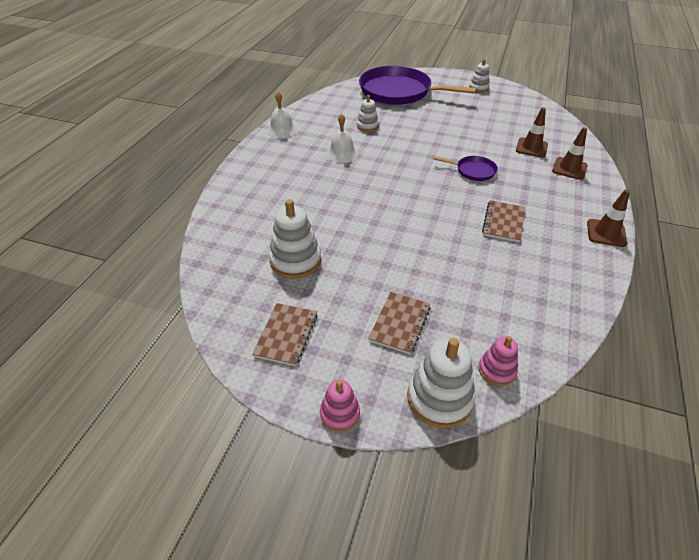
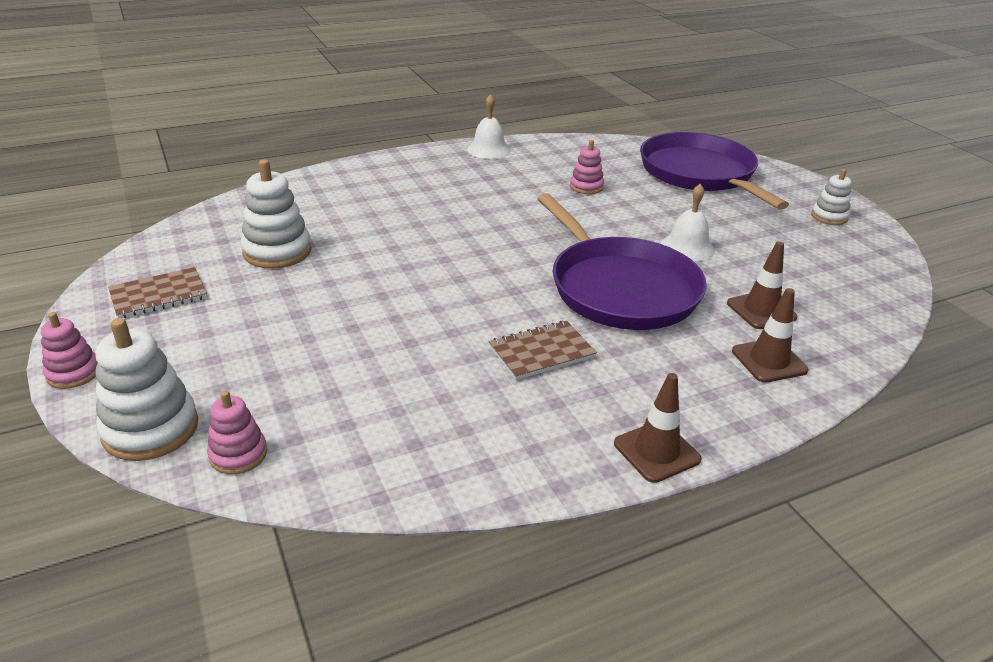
camera: 45 degrees right, 10 degrees down
(342, 153) = (504, 196): white bell -> white bell (687, 247)
(367, 126) = (586, 187): white stacking toy -> pink stacking toy
(400, 323) = (248, 353): brown notebook -> none
(473, 171) = (620, 288): purple pan -> purple pan, size x2.25

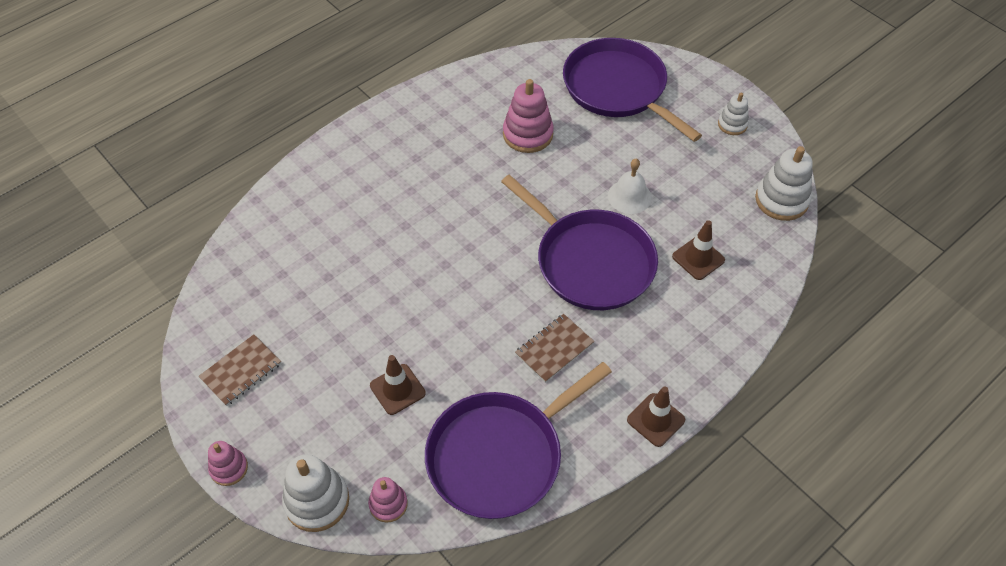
camera: 15 degrees left, 20 degrees up
(277, 251) = (307, 293): white stacking toy -> white stacking toy (781, 200)
(418, 439) = (500, 455): none -> purple pan
(488, 150) = (425, 99): white bell -> none
(586, 187) = (528, 134): pink stacking toy -> pink stacking toy, size x1.68
(769, 361) = (712, 312): brown traffic cone -> brown traffic cone (397, 389)

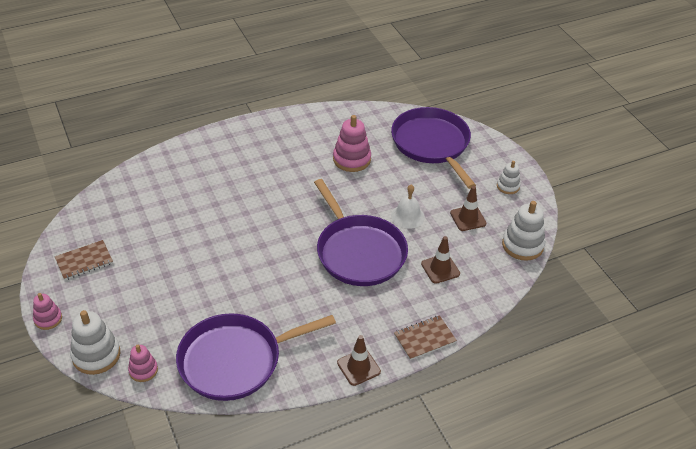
camera: 15 degrees right, 10 degrees down
(397, 389) = (184, 299): brown traffic cone -> brown traffic cone (468, 218)
(554, 349) = (306, 302): brown notebook -> brown notebook (424, 338)

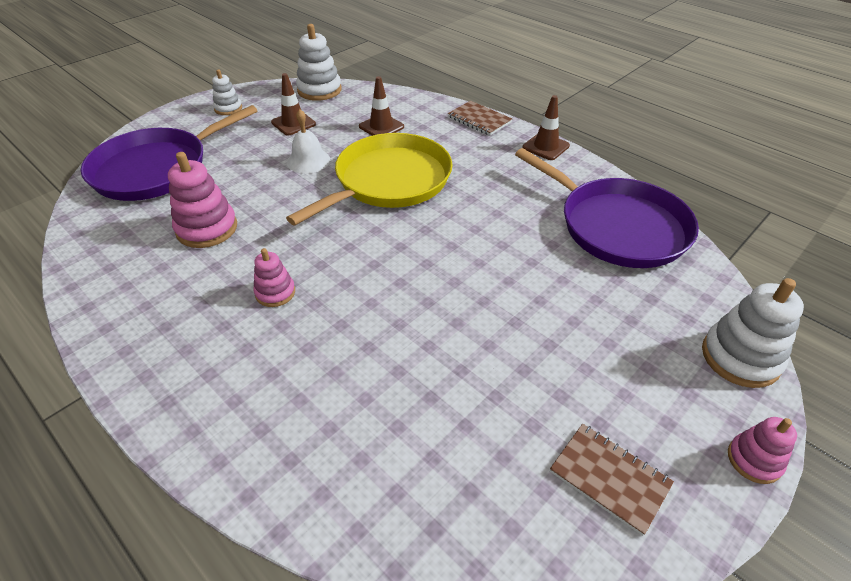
camera: 110 degrees left, 0 degrees up
(143, 370) = (708, 297): pink stacking toy -> pink stacking toy (275, 293)
(359, 252) = (388, 181): purple pan -> yellow pan

